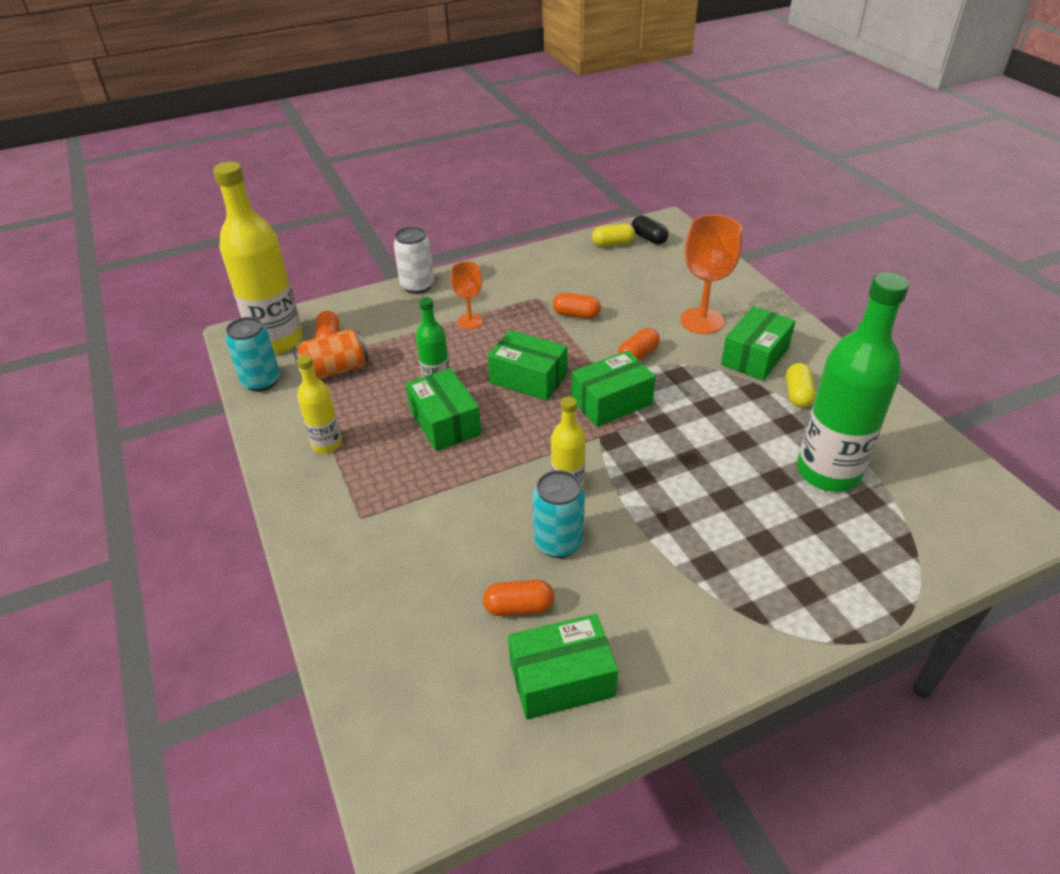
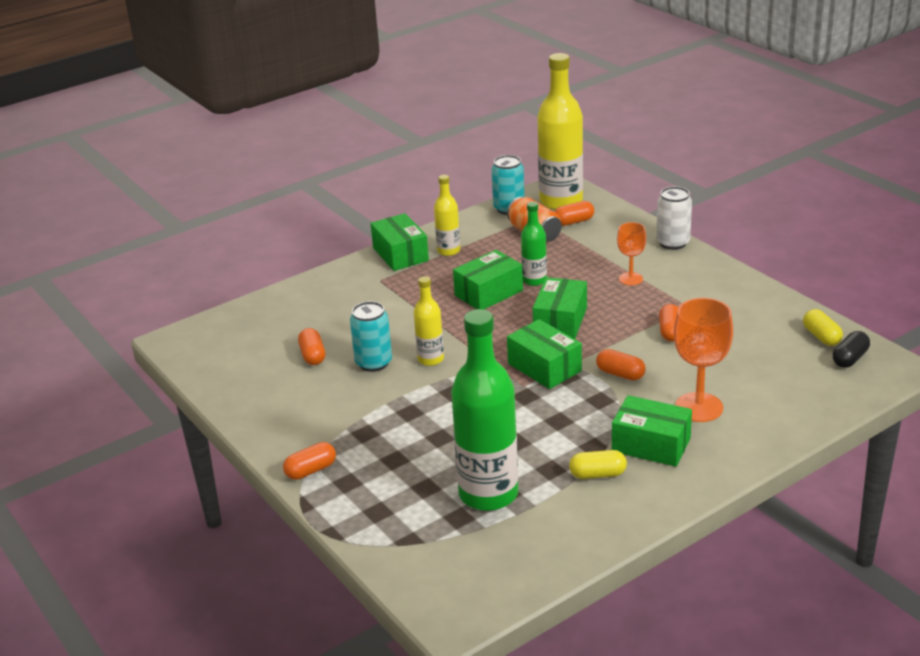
camera: 80 degrees right, 10 degrees down
(561, 679) = (258, 380): green box -> green box (400, 254)
(781, 627) = (311, 470): none -> orange capsule

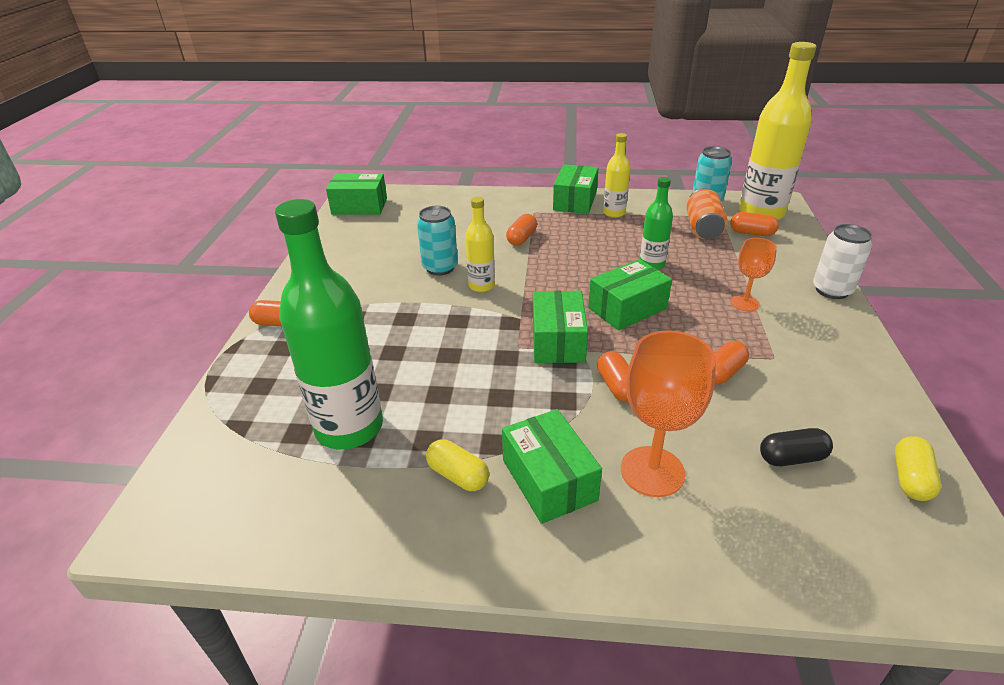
camera: 40 degrees right, 5 degrees up
(313, 355) = (412, 242): orange capsule -> orange capsule (522, 238)
(488, 293) = (599, 257): green box -> green box (359, 206)
(850, 358) = (924, 531): black capsule -> black capsule (791, 458)

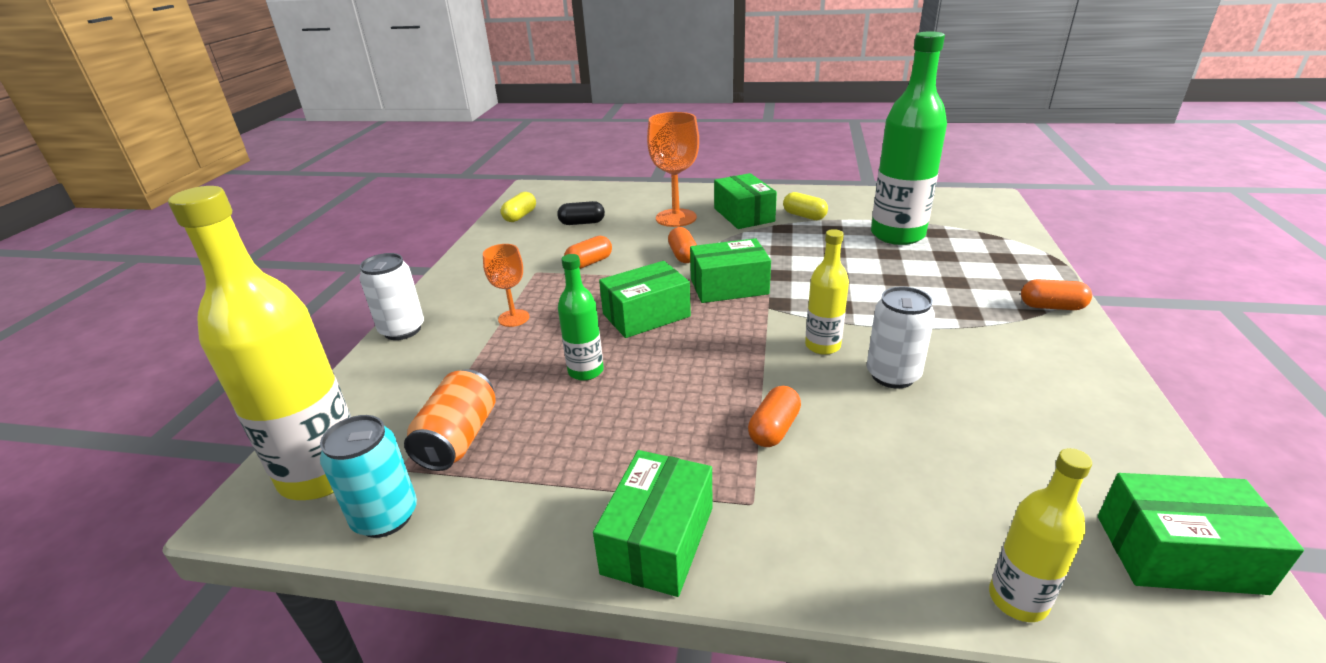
camera: 175 degrees left, 5 degrees down
(440, 268) = (893, 375): turquoise can -> white can
(558, 341) = (729, 286): green box -> green box turned 75 degrees clockwise
(614, 213) = (590, 491): yellow bottle -> yellow bottle (1018, 599)
(751, 233) = (392, 424): orange capsule -> none

